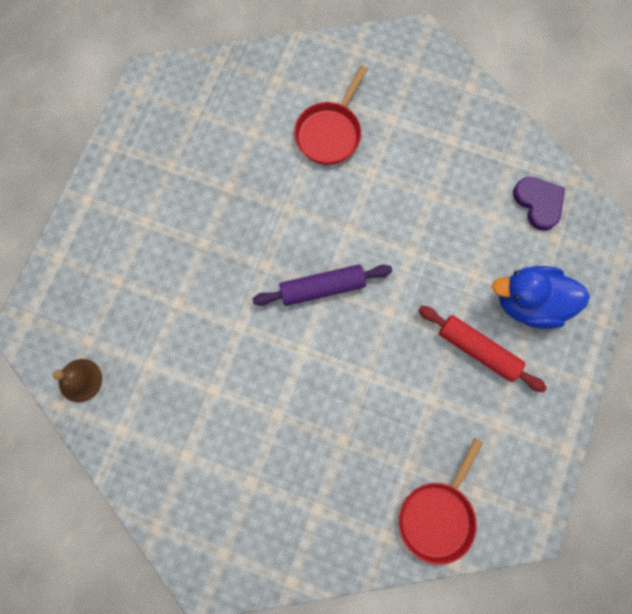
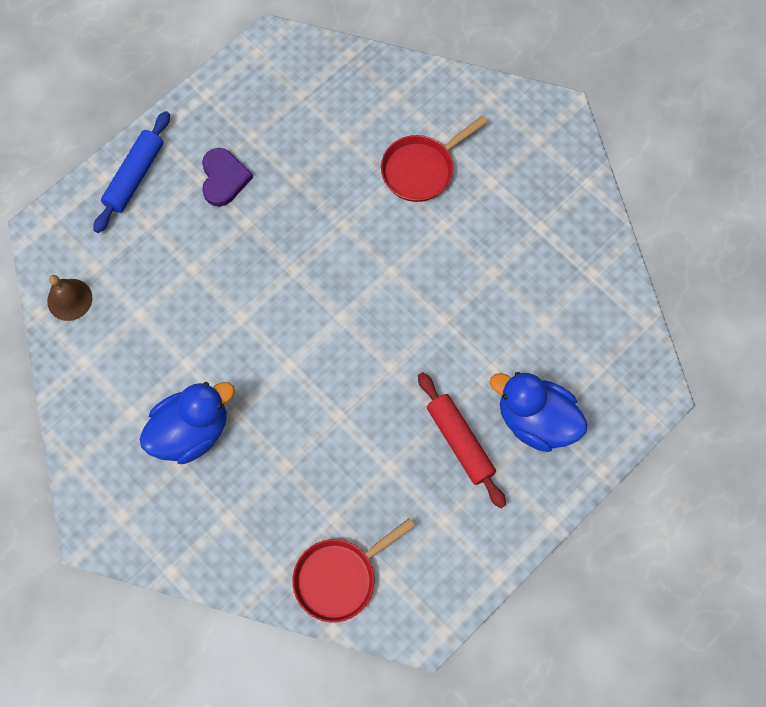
camera: 25 degrees right, 5 degrees down
(85, 244) = (135, 176): none -> blue rolling pin
(247, 447) = (191, 431): none -> blue duck
(322, 288) = (337, 315): purple rolling pin -> none
(538, 203) = (597, 327): purple heart -> purple heart (224, 178)

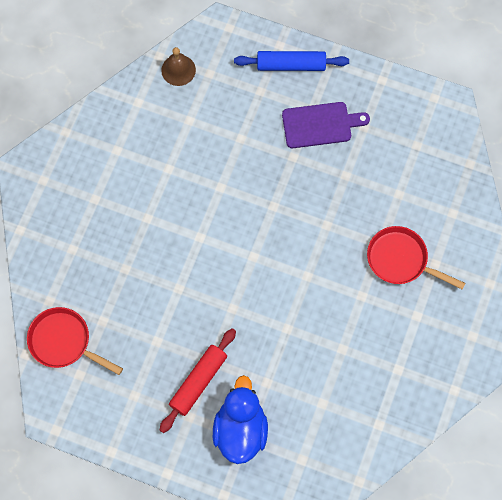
camera: 65 degrees right, 0 degrees up
(191, 431) = (122, 195): blue duck -> none
(224, 178) = (320, 125): purple heart -> purple cutting board

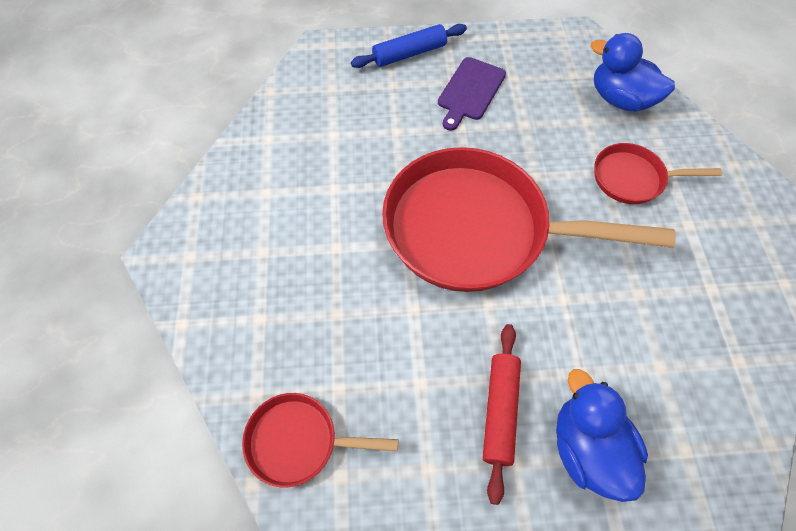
camera: 25 degrees left, 10 degrees down
(178, 70) = (297, 96): brown bell -> none
(256, 249) = (476, 229): none -> red pan
(320, 125) = (470, 91): purple cutting board -> purple cutting board turned 150 degrees clockwise
(440, 186) = (620, 99): none -> blue duck

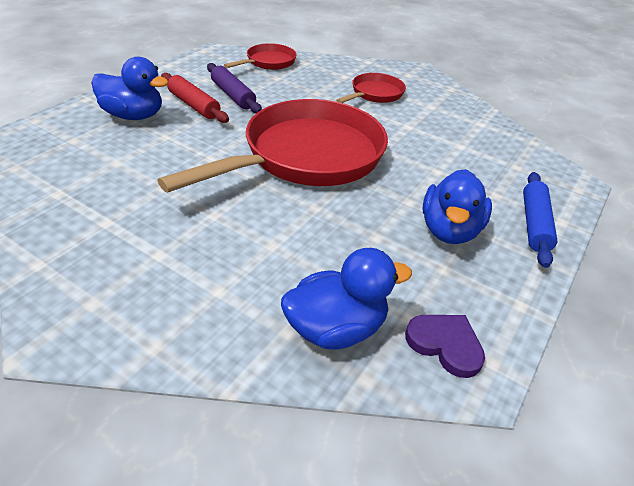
camera: 125 degrees right, 20 degrees down
(435, 393) = (233, 95): none -> purple rolling pin
(470, 91) = (449, 230): purple cutting board -> blue duck
(572, 53) = (445, 344): none -> purple heart
(632, 178) = (242, 258): red pan -> red pan (375, 94)

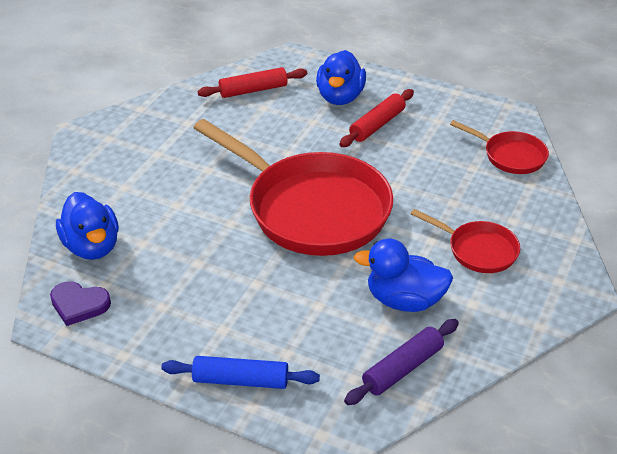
camera: 85 degrees right, 0 degrees up
(75, 165) = (253, 90): none -> red rolling pin
(233, 95) = (411, 144): purple rolling pin -> purple rolling pin (402, 368)
(445, 344) = (79, 304): purple heart -> purple heart turned 75 degrees clockwise
(449, 230) = (216, 312): blue duck -> blue duck (404, 300)

